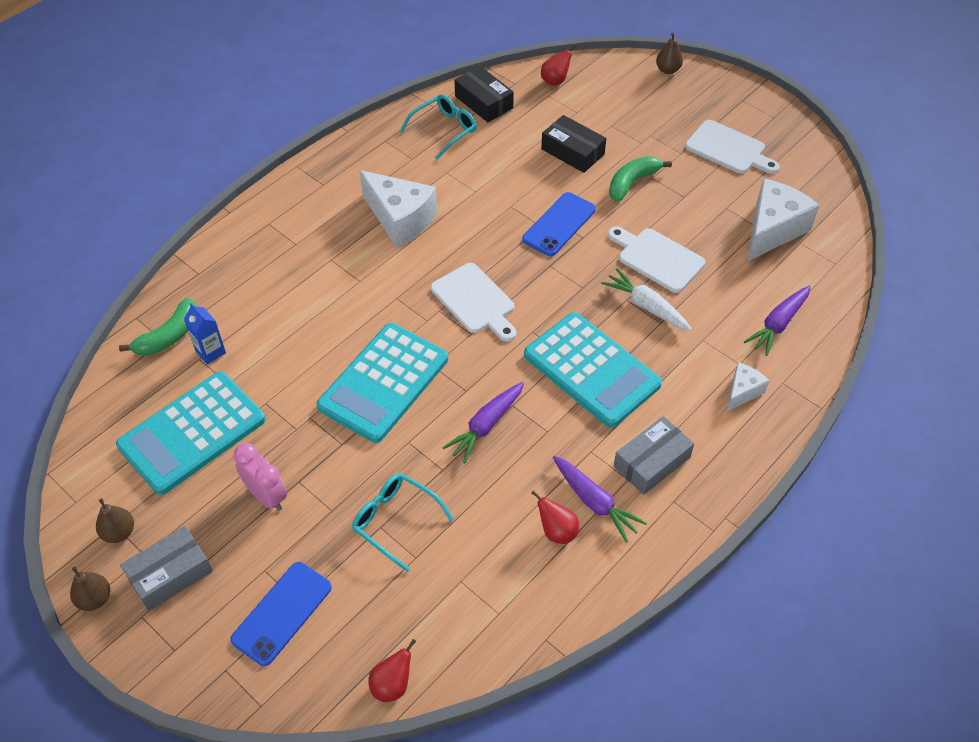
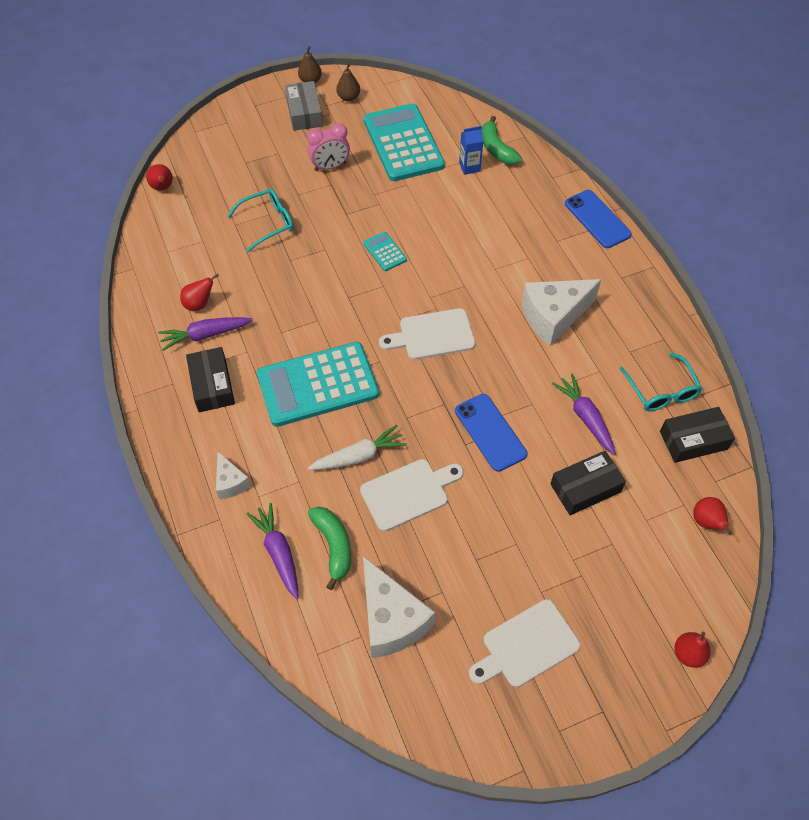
camera: 115 degrees right, 5 degrees up
(282, 613) = (243, 153): blue phone -> blue phone (597, 219)
(383, 383) = (385, 252): turquoise calculator -> turquoise calculator, size x0.43
(486, 425) = (310, 298): purple carrot -> purple carrot (585, 418)
(632, 182) = (517, 521): green banana -> green banana (333, 546)
(652, 462) = (212, 385): grey box -> black box
(667, 70) = (688, 654): brown pear -> red pear

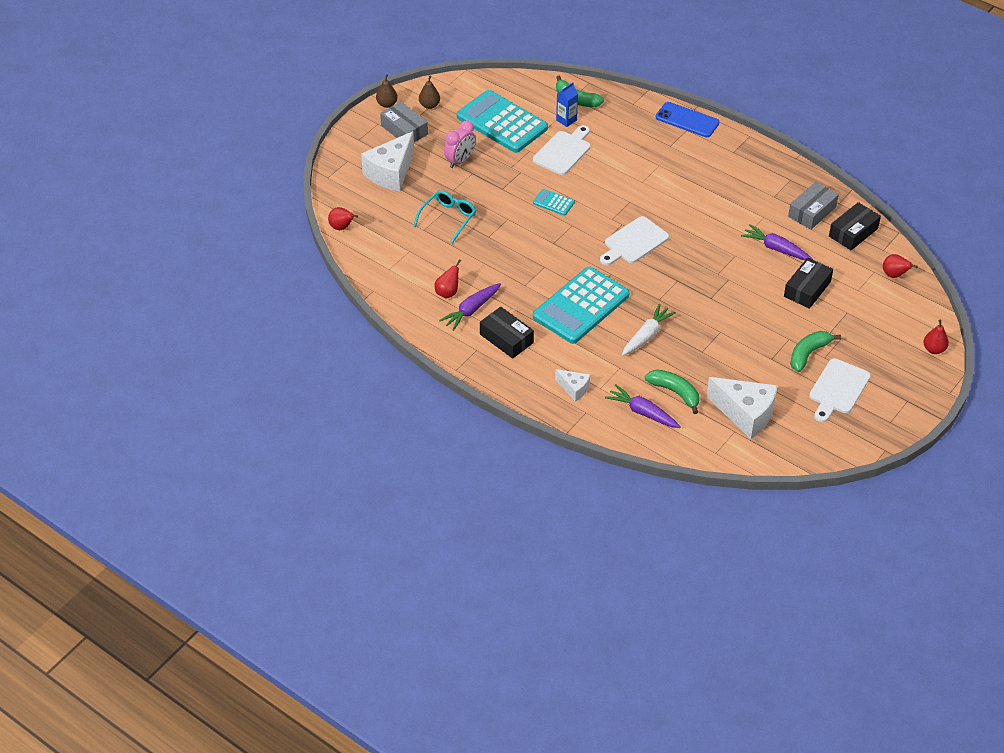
camera: 30 degrees left, 10 degrees down
(408, 493) = (697, 342): white cutting board -> white cutting board (563, 151)
(490, 432) = (721, 284): blue phone -> none
(525, 576) = (808, 354): none -> green banana
(553, 317) = (707, 196): white cheese -> white cheese (391, 173)
(661, 390) = (812, 212): turquoise glasses -> grey box

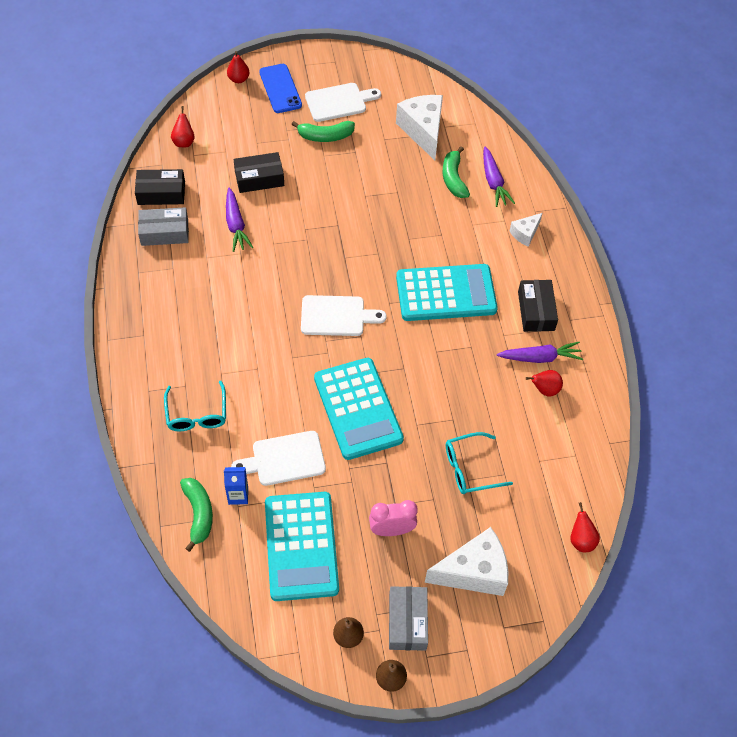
camera: 140 degrees left, 10 degrees up
(553, 202) = (357, 409): turquoise calculator -> turquoise calculator, size x2.32
(574, 389) = (525, 233): white cheese -> white cheese turned 120 degrees counterclockwise
(643, 138) = (197, 414): none -> turquoise glasses
(646, 335) = (423, 232): white carrot -> none
(687, 120) = (134, 401): blue phone -> blue phone (280, 88)

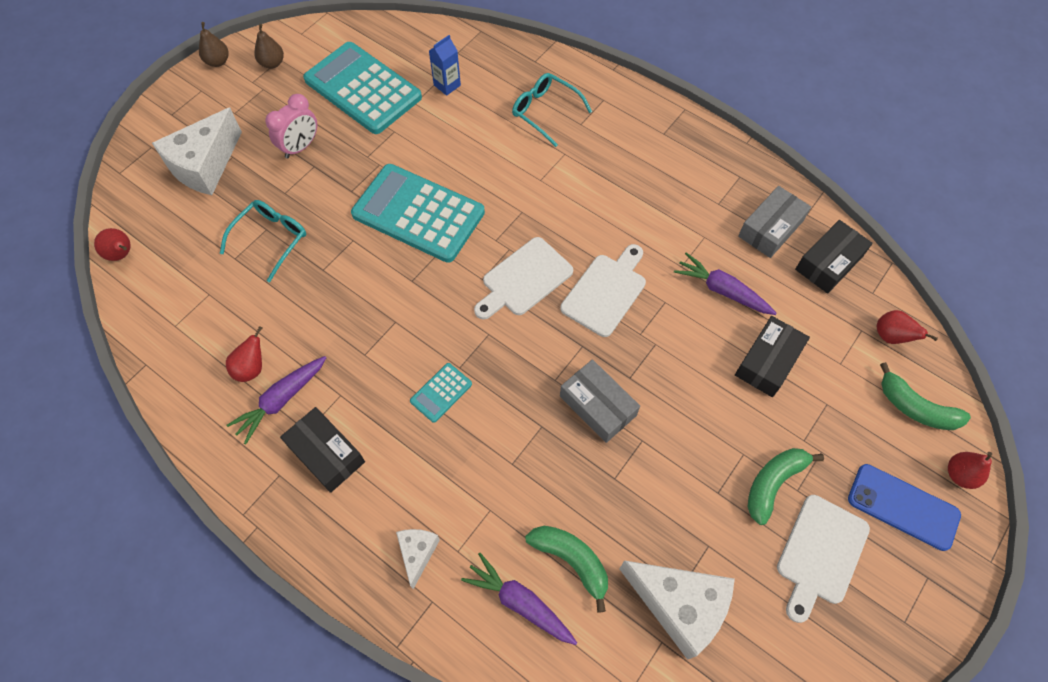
camera: 140 degrees right, 5 degrees up
(199, 514) = (462, 55): green banana -> green banana (915, 408)
(284, 459) = (439, 132): white cutting board -> white cutting board (605, 292)
(407, 622) = (234, 100): grey box -> grey box (598, 405)
(446, 293) = (441, 392): turquoise calculator -> turquoise calculator, size x0.43

